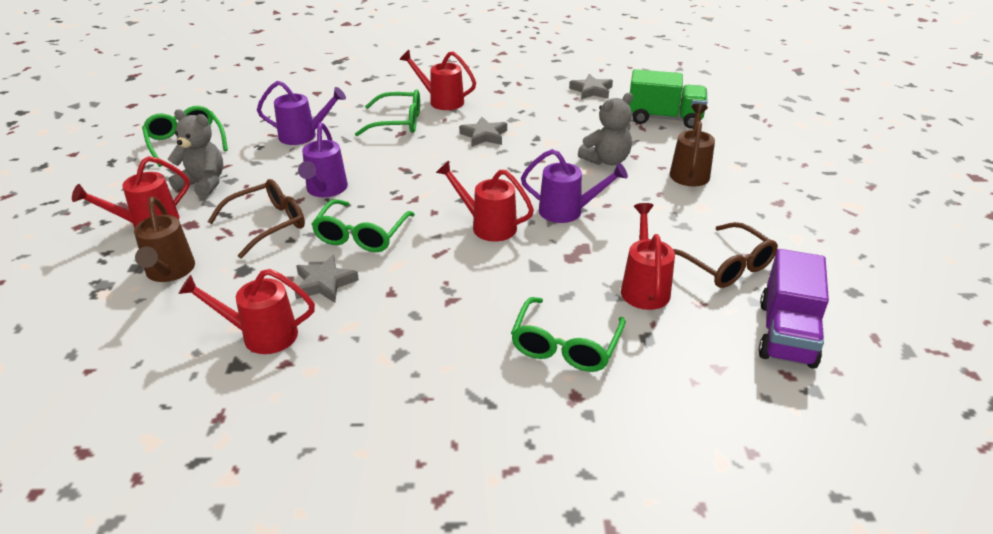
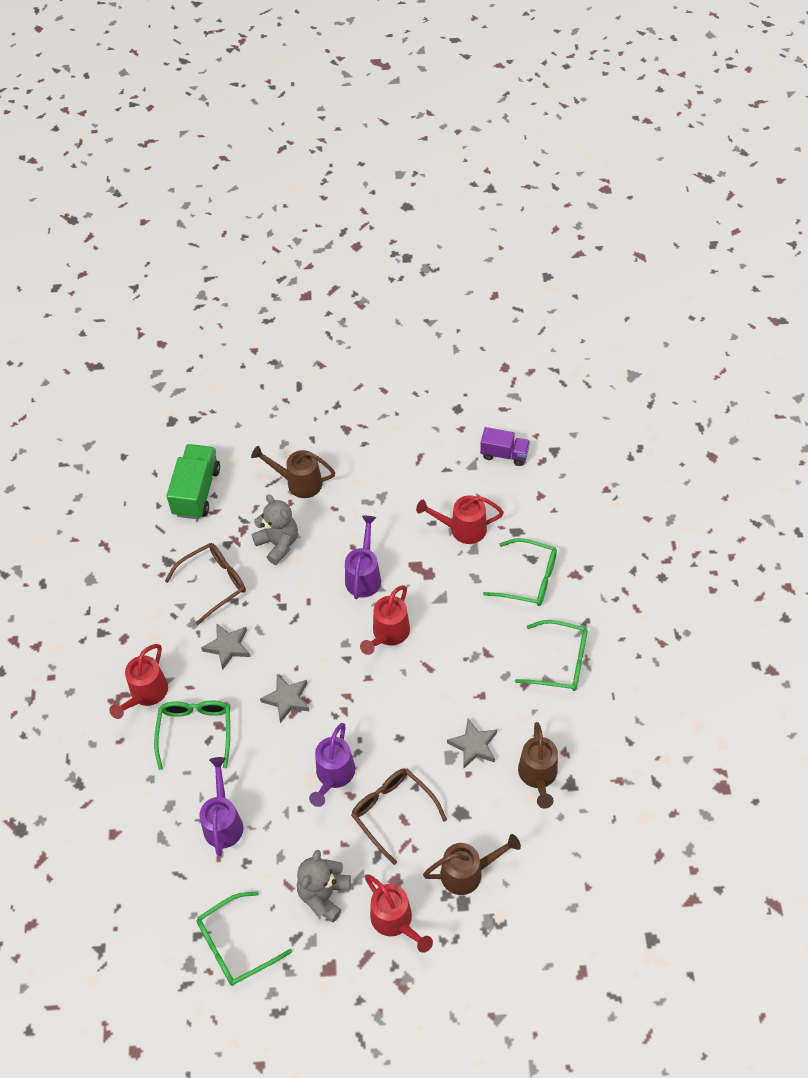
camera: 90 degrees left, 20 degrees up
(261, 335) = (538, 776): red watering can -> brown watering can
(325, 190) = (333, 775): purple watering can -> purple watering can turned 105 degrees clockwise
(361, 235) = (406, 730): green glasses -> green glasses (560, 662)
(591, 91) = (129, 550): grey star -> grey star (287, 699)
(725, 265) = (432, 476): brown glasses -> brown glasses (214, 583)
(786, 334) = (504, 454): purple truck -> purple truck, size x0.64

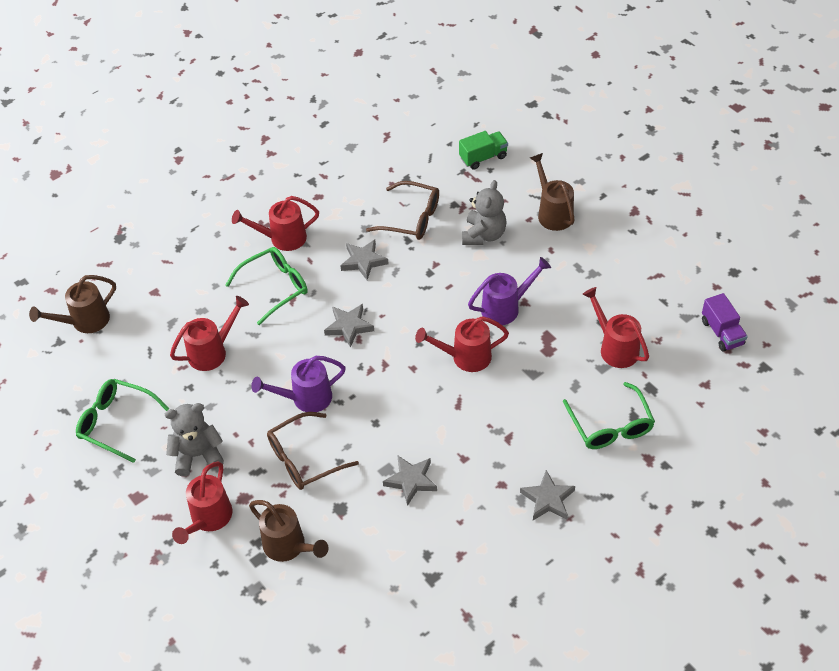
camera: 55 degrees right, 5 degrees down
(196, 491) = (483, 157): green truck -> green truck, size x0.64
(223, 822) = (212, 352): purple watering can -> red watering can
(393, 812) = (304, 459): brown glasses -> brown glasses turned 135 degrees counterclockwise
(538, 776) = (420, 547): brown watering can -> brown watering can (85, 321)
(560, 662) = (548, 499): green glasses -> grey star

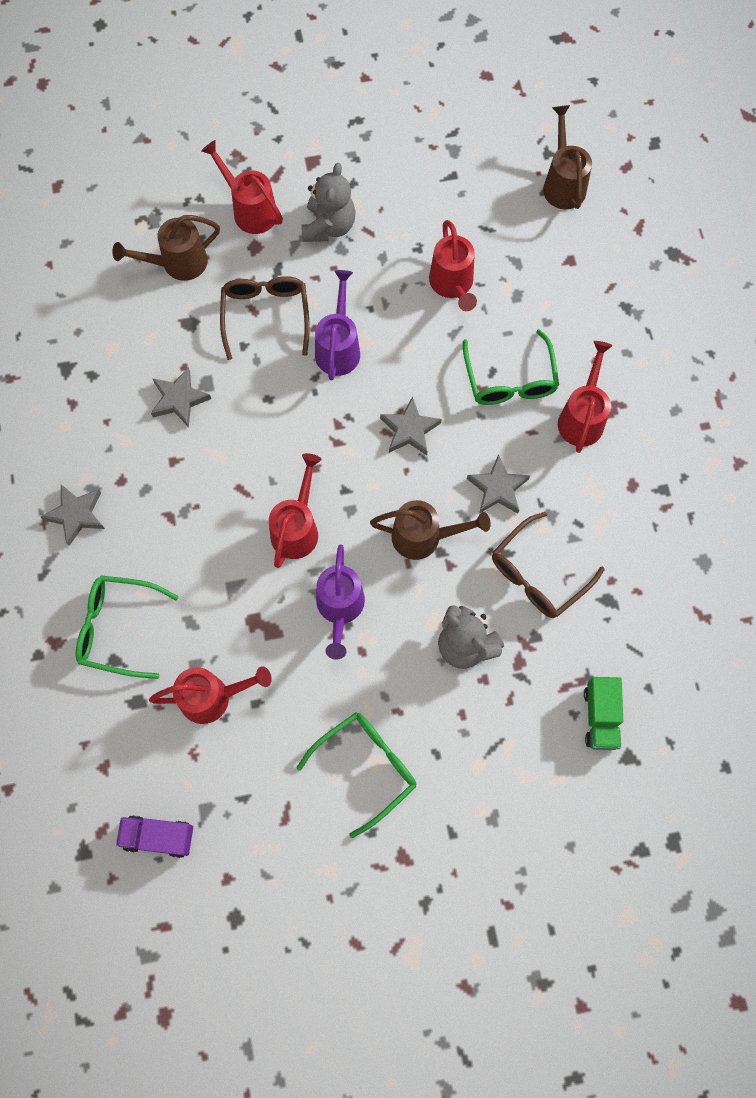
camera: 115 degrees right, 20 degrees up
(116, 423) = (411, 171): green glasses -> green glasses (366, 767)
(553, 213) = (456, 750): brown watering can -> brown watering can (424, 537)

